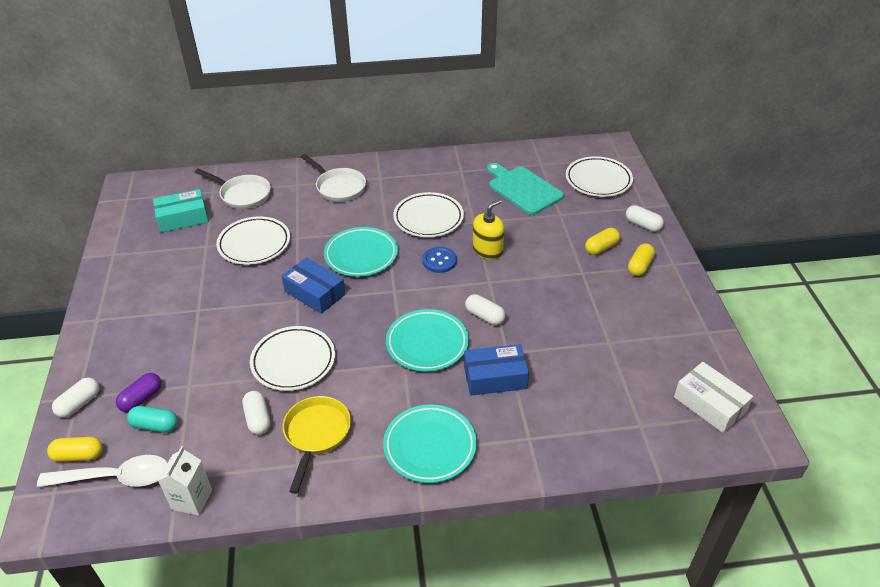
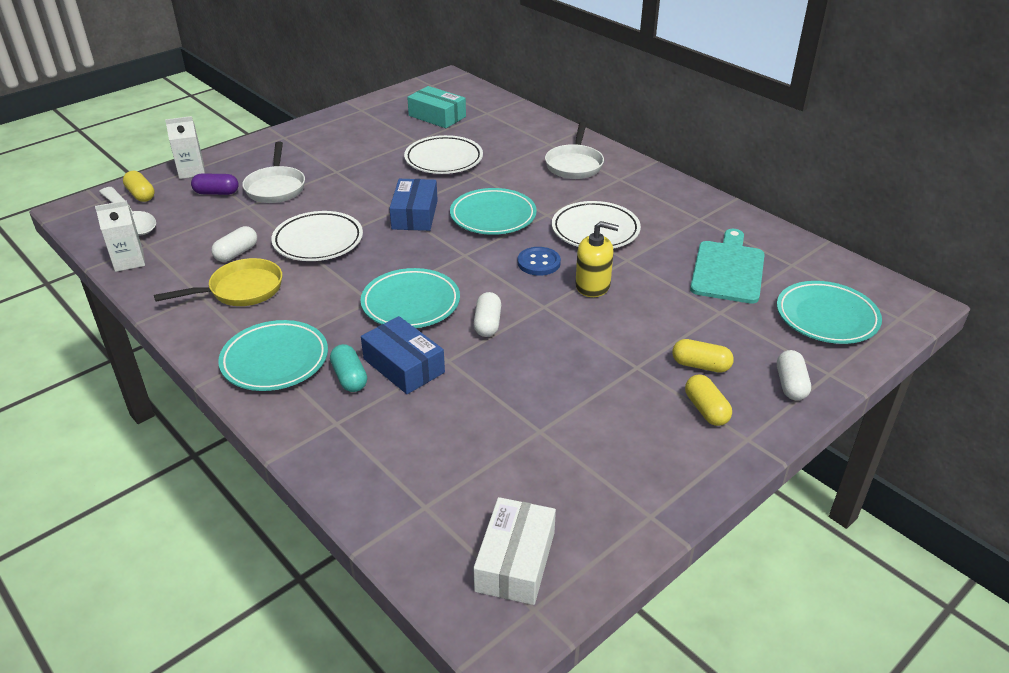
camera: 55 degrees right, 5 degrees down
(79, 404) = (191, 171): white capsule -> white carton
(155, 425) = (193, 211): turquoise capsule -> turquoise capsule (349, 378)
(242, 195) = (500, 126): white pan -> white pan (276, 187)
(598, 180) = (826, 317): white plate -> turquoise plate
(640, 266) = (706, 409): yellow capsule -> yellow capsule turned 75 degrees clockwise

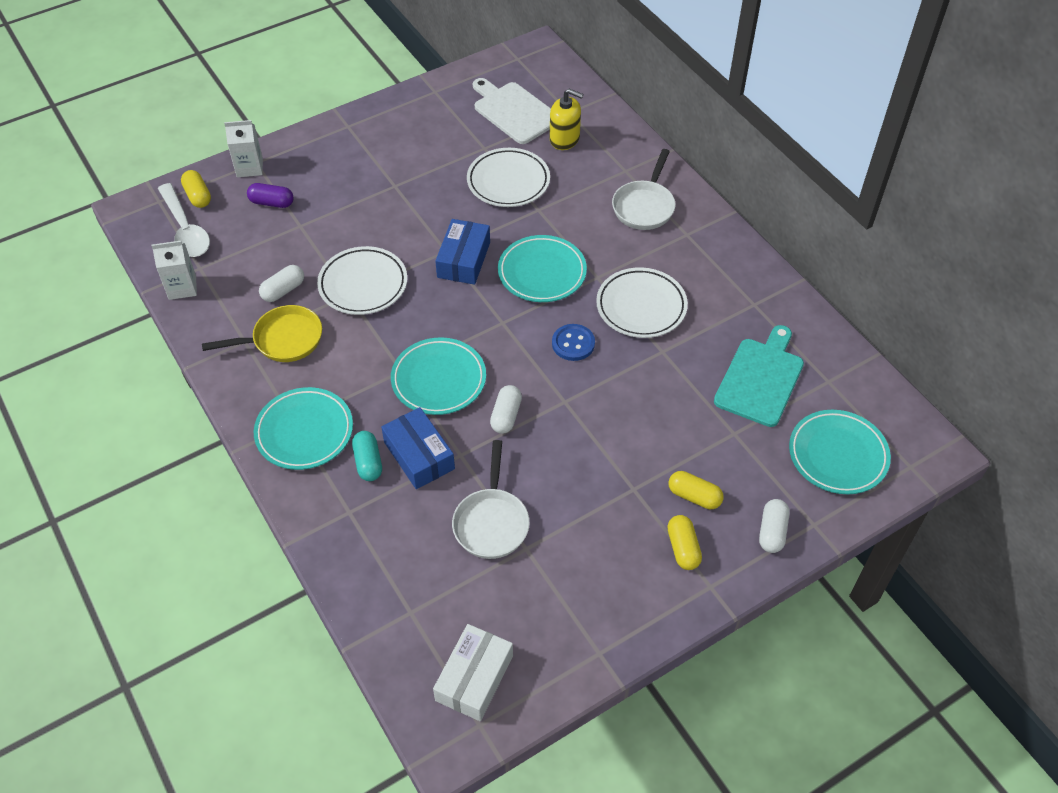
camera: 10 degrees right, 15 degrees up
(276, 187) = (331, 202): white pan -> white pan (491, 522)
(437, 116) = (514, 111): turquoise box -> white cutting board
(593, 286) = (619, 381): yellow soap dispenser -> yellow soap dispenser (564, 139)

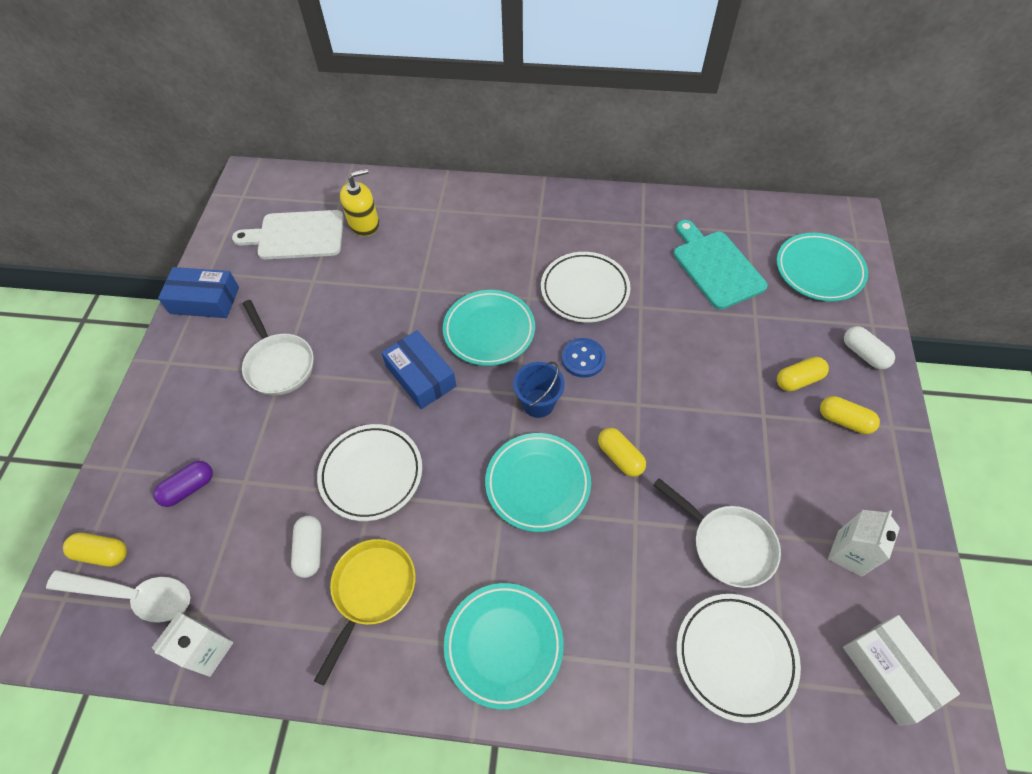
camera: 50 degrees left, 5 degrees up
(249, 167) = (121, 479): white carton -> white carton (849, 553)
(368, 462) = (586, 608): turquoise capsule -> none
(419, 455) = (611, 557): blue box -> blue box (204, 300)
(506, 340) = (538, 403): none -> blue bucket
(506, 416) = (620, 457): white capsule -> yellow capsule
(508, 181) = (368, 289): white plate -> white plate (735, 657)
(644, 206) = (486, 222): white pan -> white pan (279, 364)

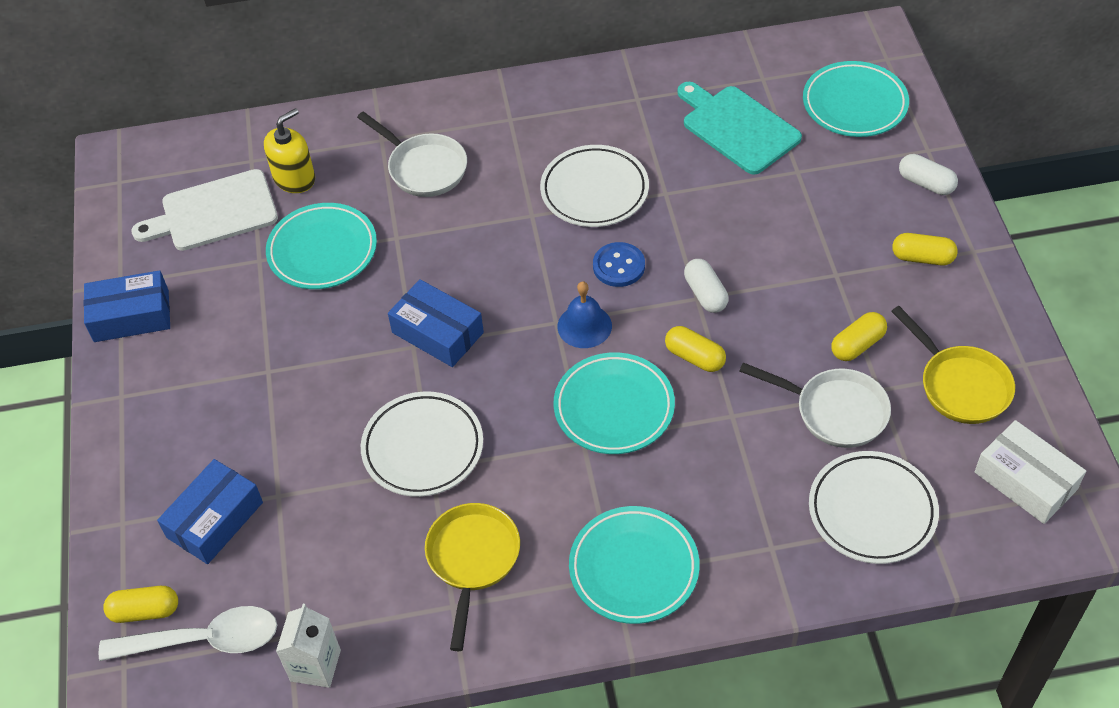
camera: 15 degrees left, 5 degrees down
(189, 488) = (215, 520): purple capsule -> blue box
(279, 364) = (260, 363): white pan -> white pan (423, 168)
(310, 550) = (386, 541): white capsule -> white capsule (705, 294)
(489, 331) = (498, 263): turquoise plate -> turquoise plate (322, 251)
(538, 403) = (584, 326): blue bucket -> blue bell
(798, 380) = (863, 228): yellow capsule -> yellow capsule (857, 345)
(849, 553) = (960, 385): white carton -> yellow pan

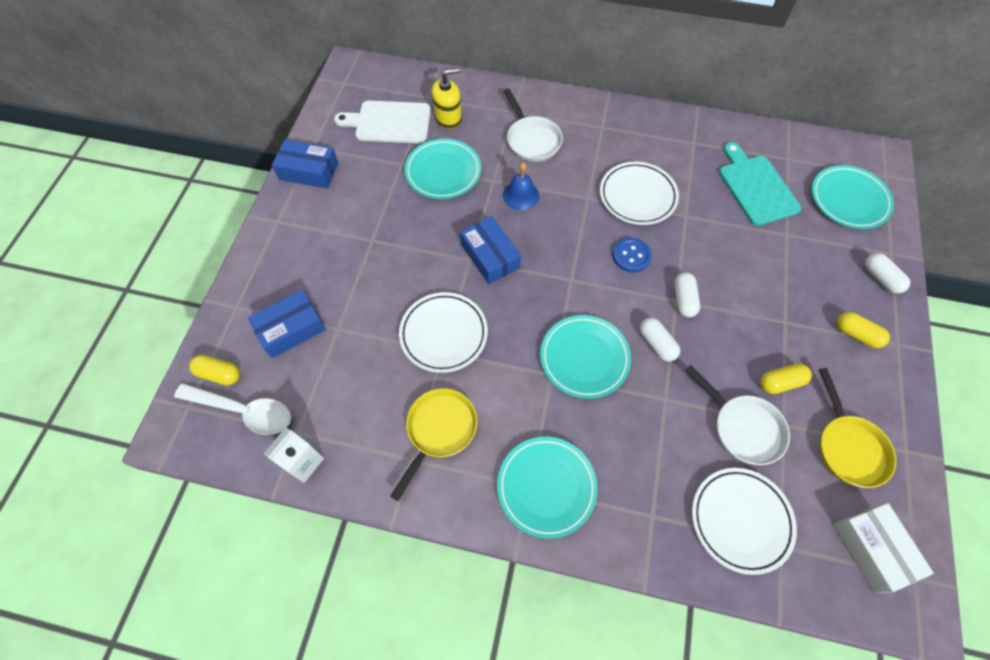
camera: 20 degrees right, 10 degrees up
(584, 326) = (589, 290): blue bell -> blue bell (521, 195)
(694, 357) = (657, 344): yellow capsule -> white capsule

